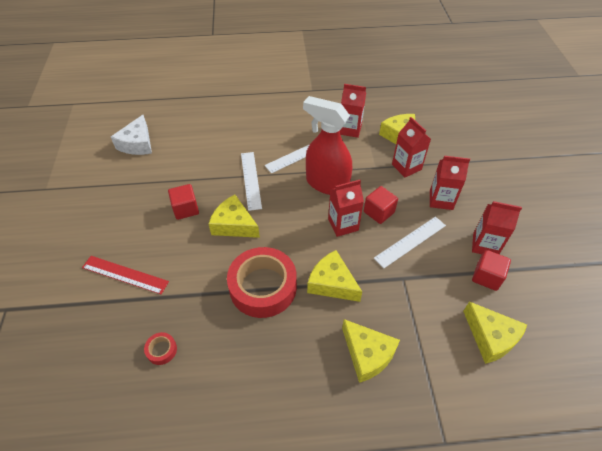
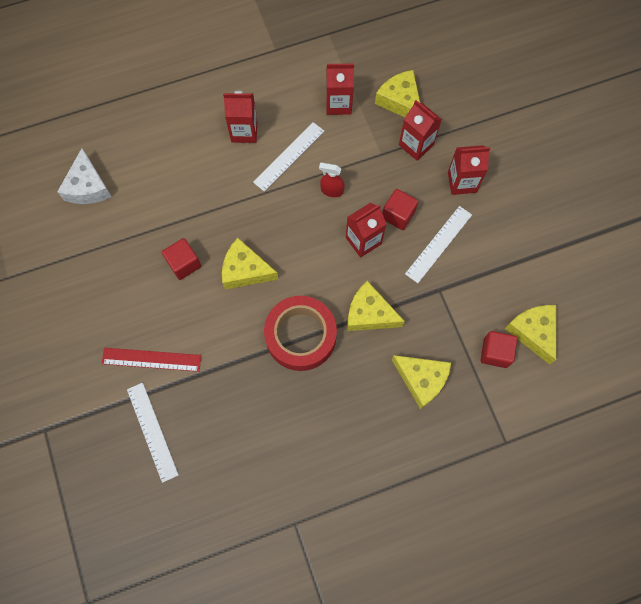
camera: 15 degrees left, 20 degrees up
(161, 350) = (224, 428): red tape -> none
(251, 180) = (244, 206): white ruler -> white ruler (152, 431)
(326, 183) = (331, 190): red spray bottle -> red spray bottle, size x0.44
(484, 245) = (515, 229): red carton -> red carton (244, 131)
(486, 277) = (522, 267): red cube -> red cube (495, 352)
(490, 337) = (533, 332): yellow cheese -> yellow cheese turned 150 degrees counterclockwise

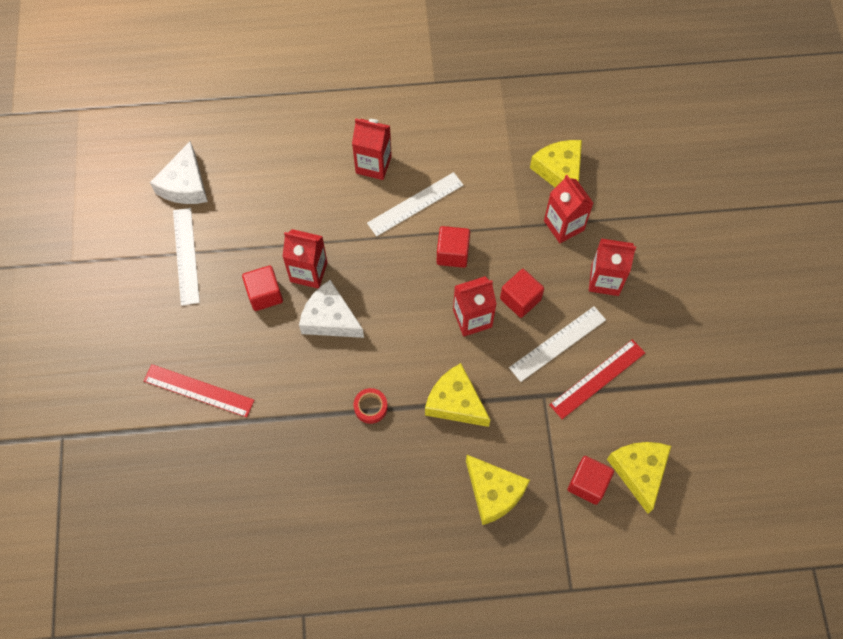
camera: 15 degrees right, 5 degrees down
(152, 431) = (176, 470): white ruler -> white ruler (186, 256)
(245, 270) = (330, 318): yellow cheese -> white cheese
(300, 336) = (370, 407): red tape -> red tape, size x0.41
(331, 190) = (452, 253): red spray bottle -> red cube
(338, 104) = (488, 158): red carton -> red carton (308, 272)
(479, 265) = (597, 379): none -> red ruler

